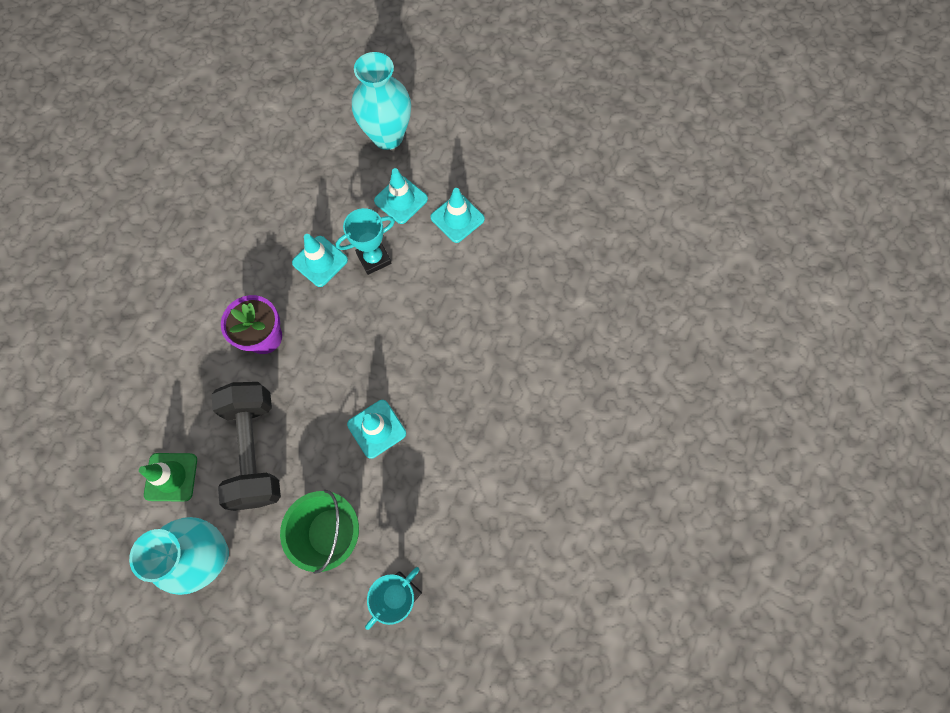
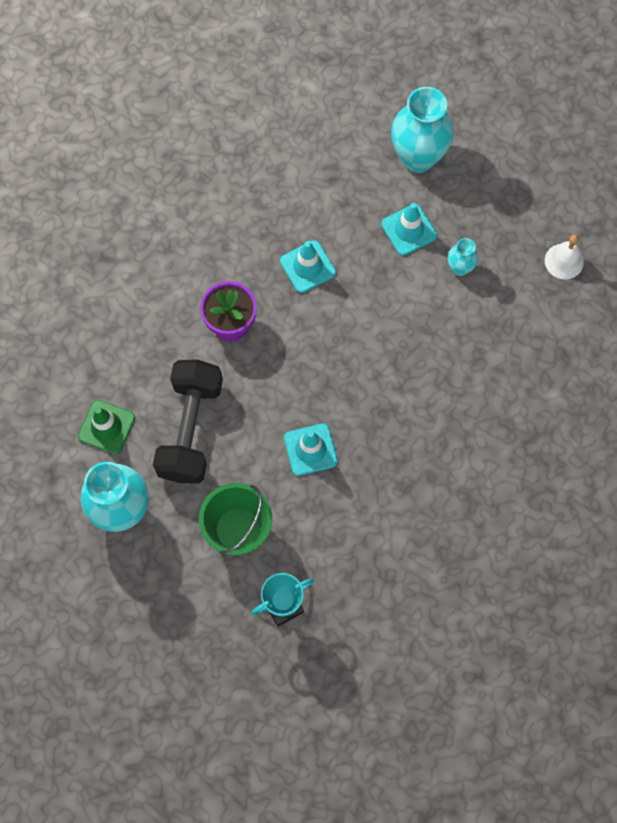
camera: 20 degrees right, 0 degrees up
(374, 258) = (362, 282): turquoise trophy -> none
(457, 218) = (460, 268): turquoise traffic cone -> turquoise vase
(545, 183) = (564, 261): none -> white bell

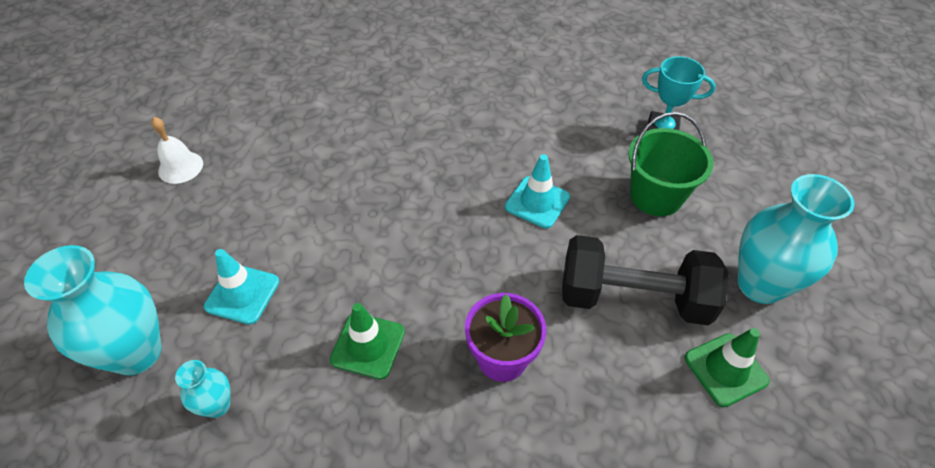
camera: 135 degrees left, 20 degrees down
(191, 429) = (633, 298): black dumbbell -> black dumbbell turned 45 degrees clockwise
(307, 267) = (368, 345): turquoise traffic cone -> green traffic cone
(460, 268) = (252, 227): turquoise vase -> turquoise vase (217, 405)

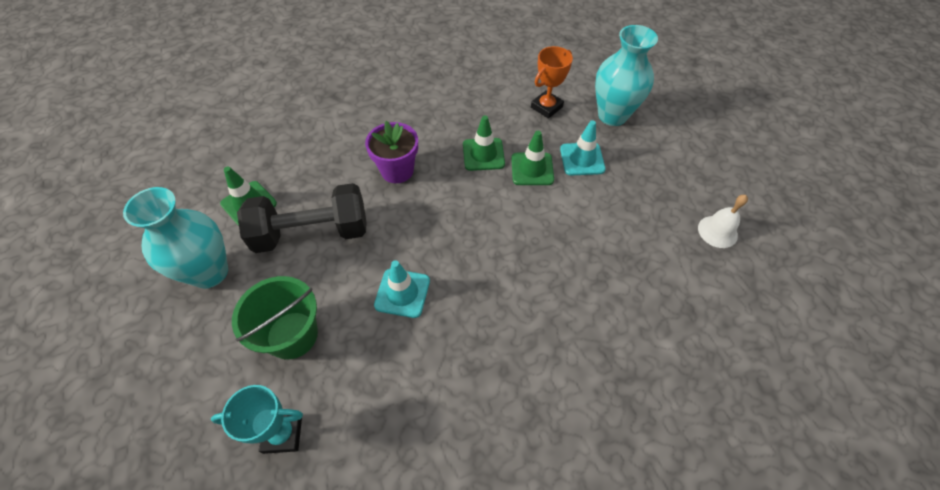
camera: 160 degrees right, 5 degrees up
(217, 405) = (546, 107): turquoise vase -> orange trophy
(317, 300) = (532, 169): none -> green traffic cone

